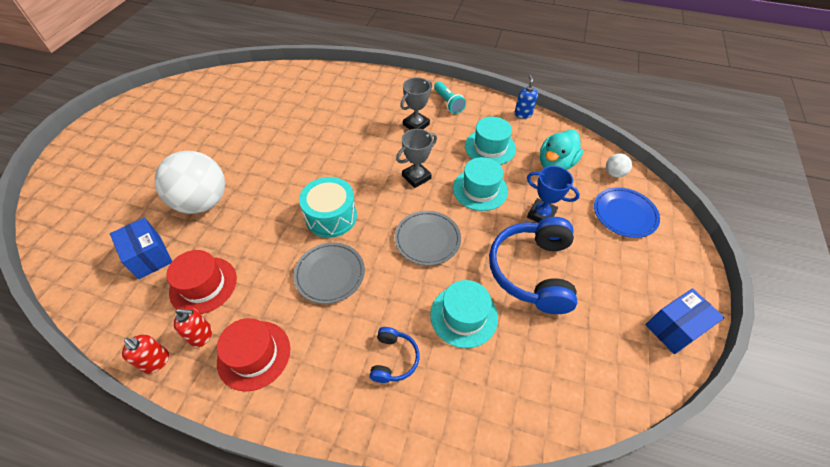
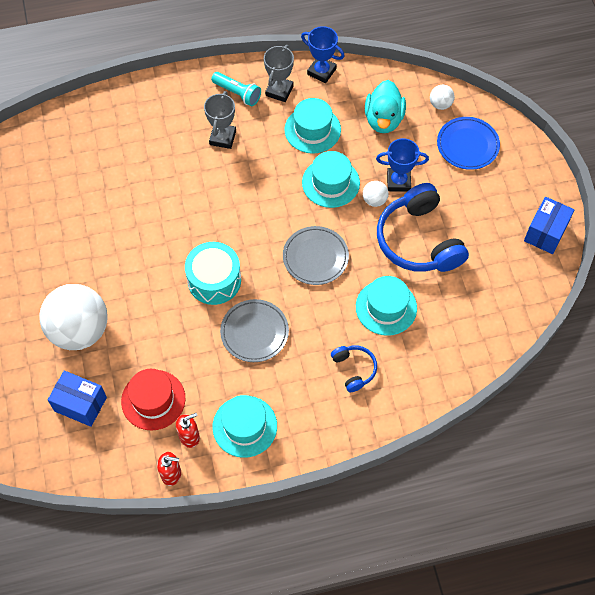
camera: 30 degrees left, 10 degrees up
(254, 355) = (244, 426): red hat -> turquoise hat
(416, 177) = (264, 199): grey trophy -> grey trophy (279, 91)
(510, 219) = (374, 200): none -> white ball
(523, 114) = (321, 71): blue soap dispenser -> blue trophy

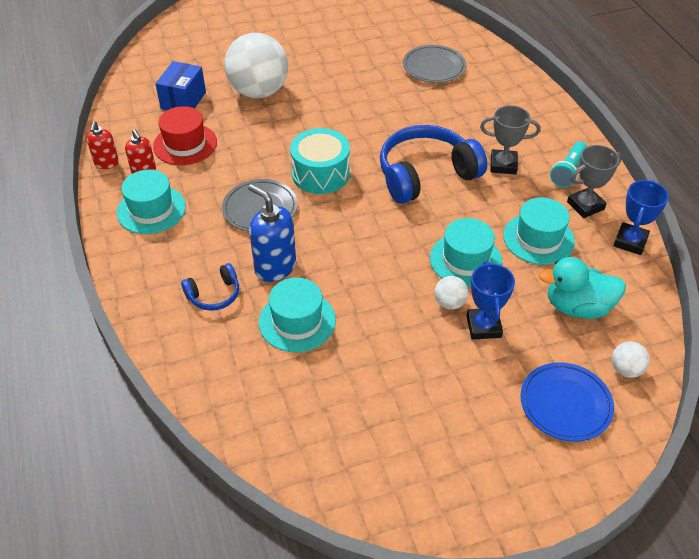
camera: 85 degrees right, 15 degrees down
(279, 91) = (585, 206): grey trophy -> grey trophy turned 45 degrees counterclockwise
(315, 257) = (359, 252): grey plate -> grey plate (434, 67)
(327, 322) = (275, 267): none -> blue soap dispenser
(418, 240) = (397, 351): blue headphones -> blue headphones (426, 175)
(545, 233) = (435, 509): blue box -> none

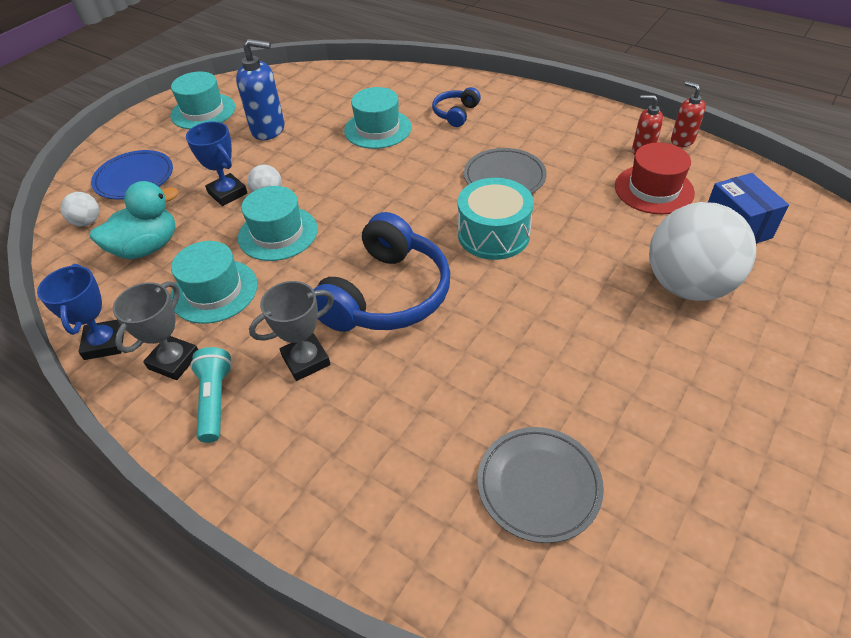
camera: 145 degrees right, 0 degrees up
(151, 209) = (586, 132): turquoise hat -> turquoise hat (203, 111)
(275, 267) = (435, 148): blue soap dispenser -> blue soap dispenser (268, 129)

